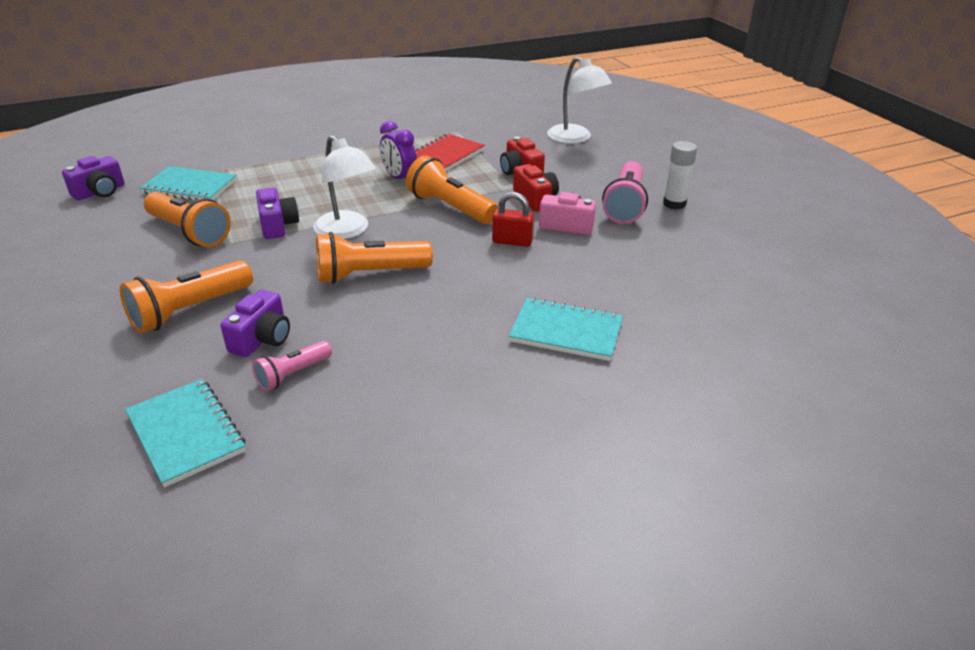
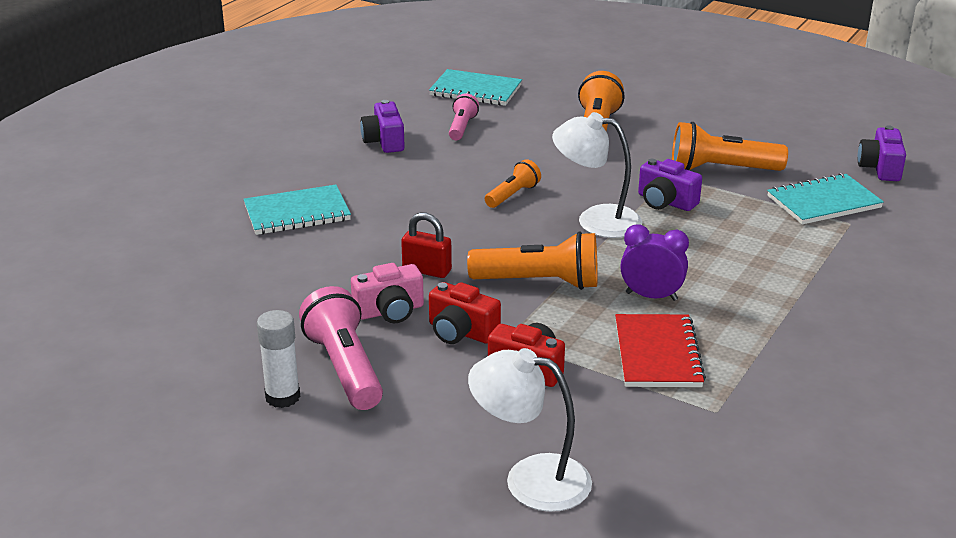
camera: 145 degrees right, 5 degrees down
(262, 339) = (516, 134): purple camera -> purple camera (384, 141)
(369, 274) = (513, 195): orange flashlight -> orange flashlight, size x0.58
(512, 241) = (427, 270): red padlock -> red padlock turned 45 degrees clockwise

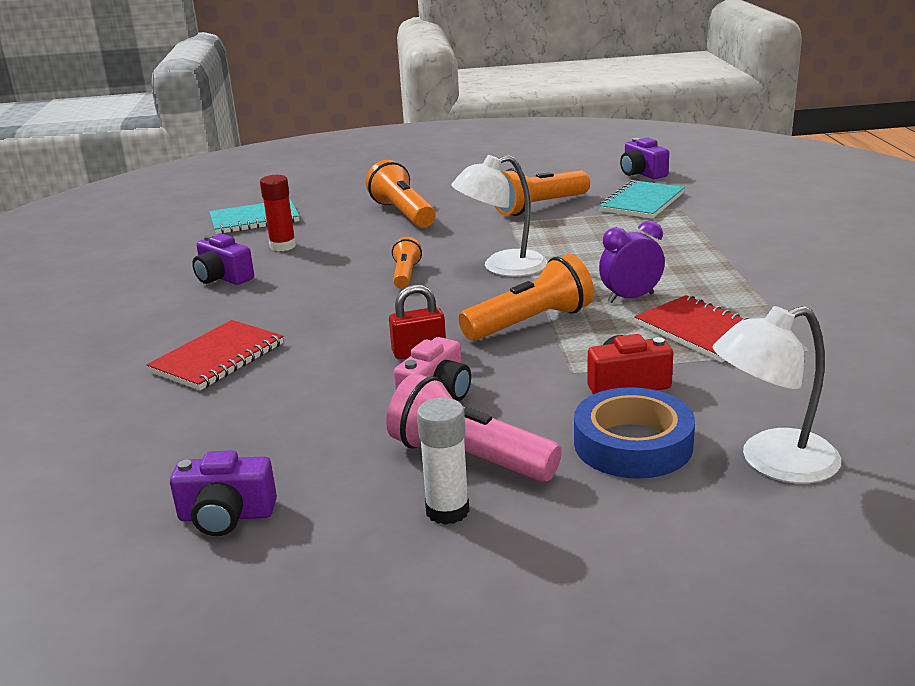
camera: 35 degrees left, 5 degrees down
(297, 213) = (218, 358): turquoise notebook -> red notebook
(459, 415) = (633, 444): none -> blue tape
(461, 332) = (526, 383): red camera -> none
(462, 127) = (283, 246): pink flashlight -> red glue stick
(665, 202) = (534, 238): purple camera -> purple camera (226, 516)

